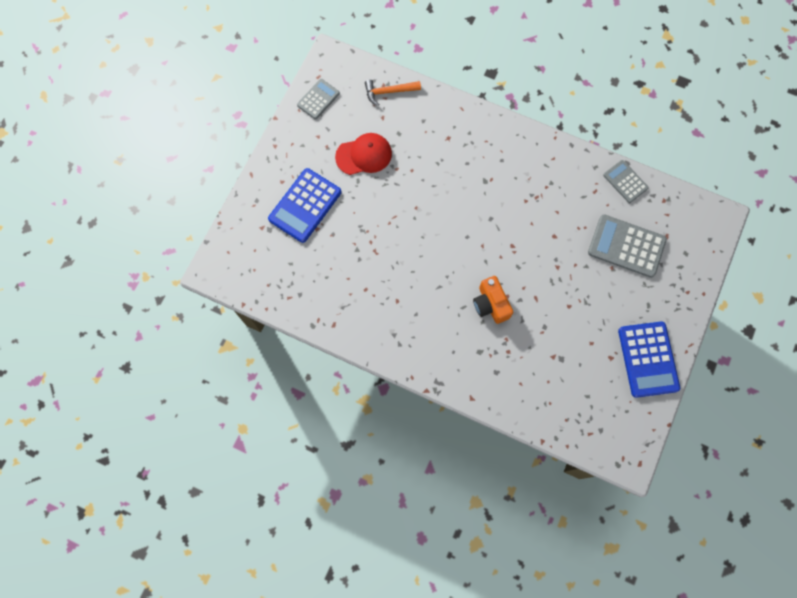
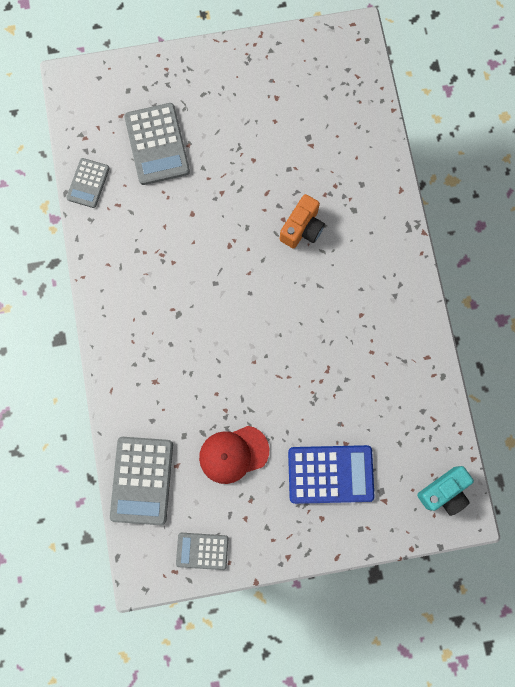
camera: 125 degrees left, 5 degrees up
(237, 269) = (444, 492): none -> turquoise camera
(364, 155) = (233, 454): red cap -> red cap turned 60 degrees counterclockwise
(389, 92) = (142, 480): orange hammer -> grey calculator
(648, 359) = (255, 67): blue calculator -> none

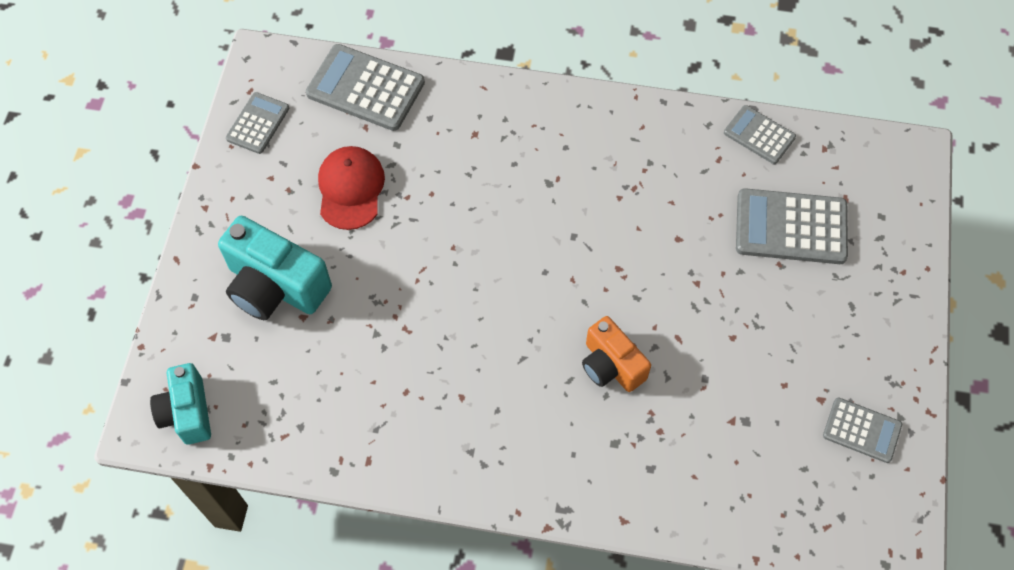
camera: 110 degrees right, 15 degrees down
(288, 70) = (862, 430): none -> grey calculator
(330, 474) = (275, 286): blue calculator -> turquoise camera

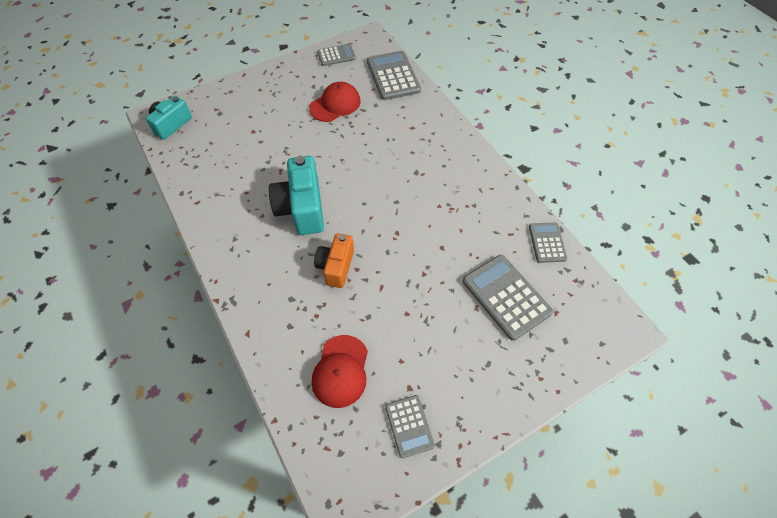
camera: 50 degrees right, 5 degrees down
(275, 286) = (260, 112): turquoise camera -> turquoise camera (302, 208)
(750, 453) = (341, 371): none -> red cap

